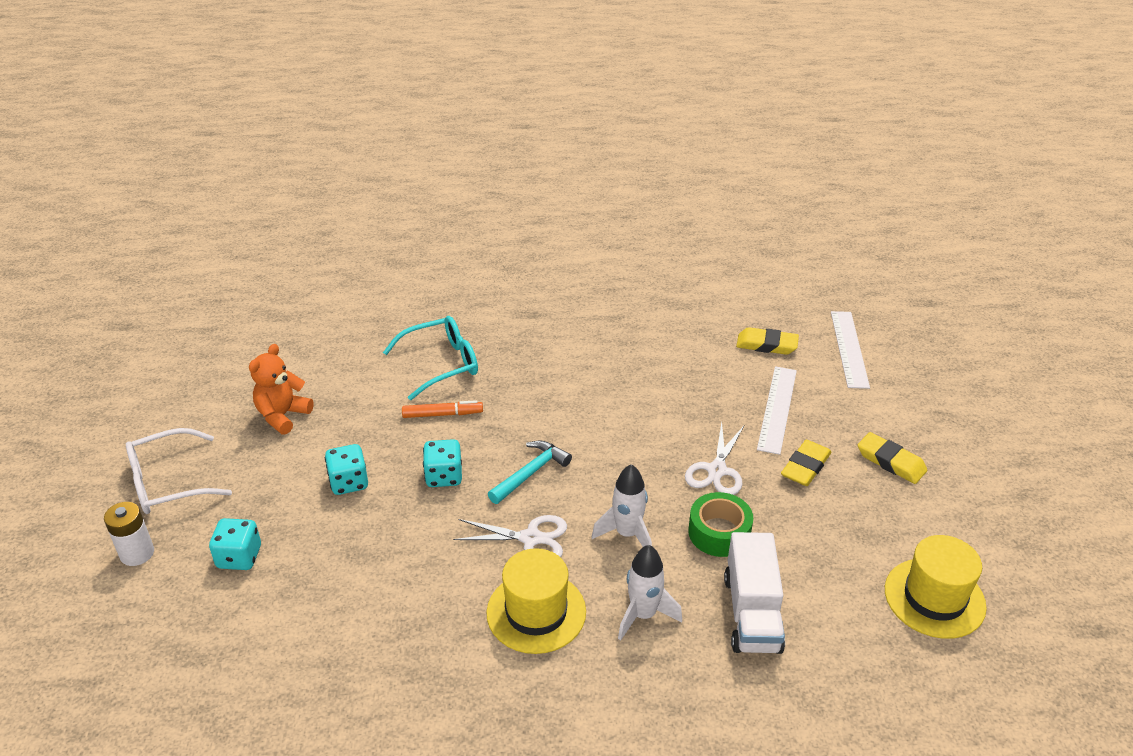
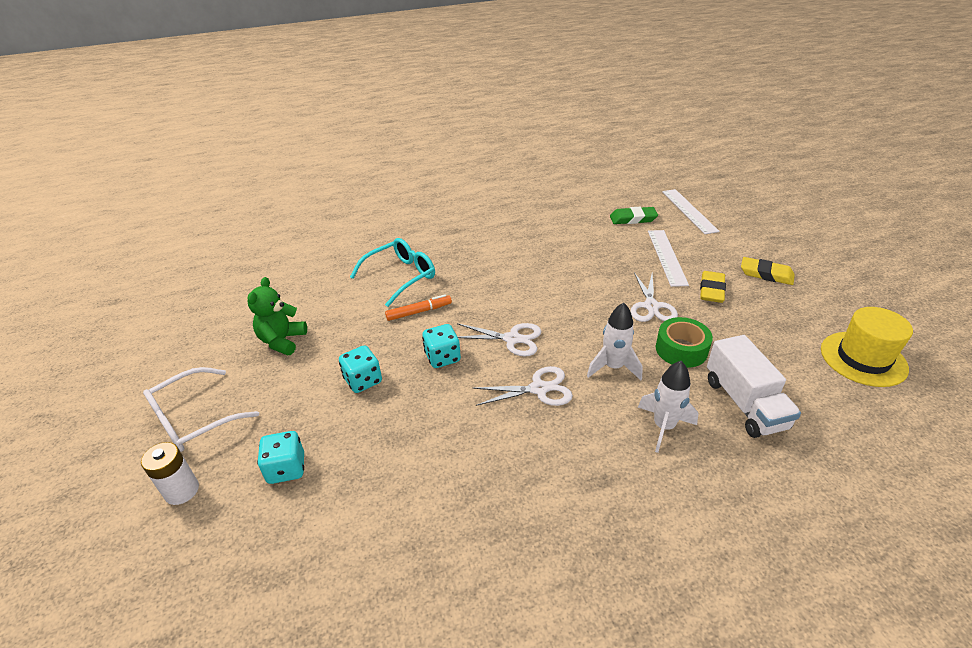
camera: 15 degrees left, 0 degrees up
(282, 416) = (282, 341): orange teddy bear -> green teddy bear
(531, 473) = (512, 339): turquoise hammer -> white scissors
(536, 612) = (576, 447): yellow hat -> none
(766, 345) = (633, 219): yellow eraser -> green eraser

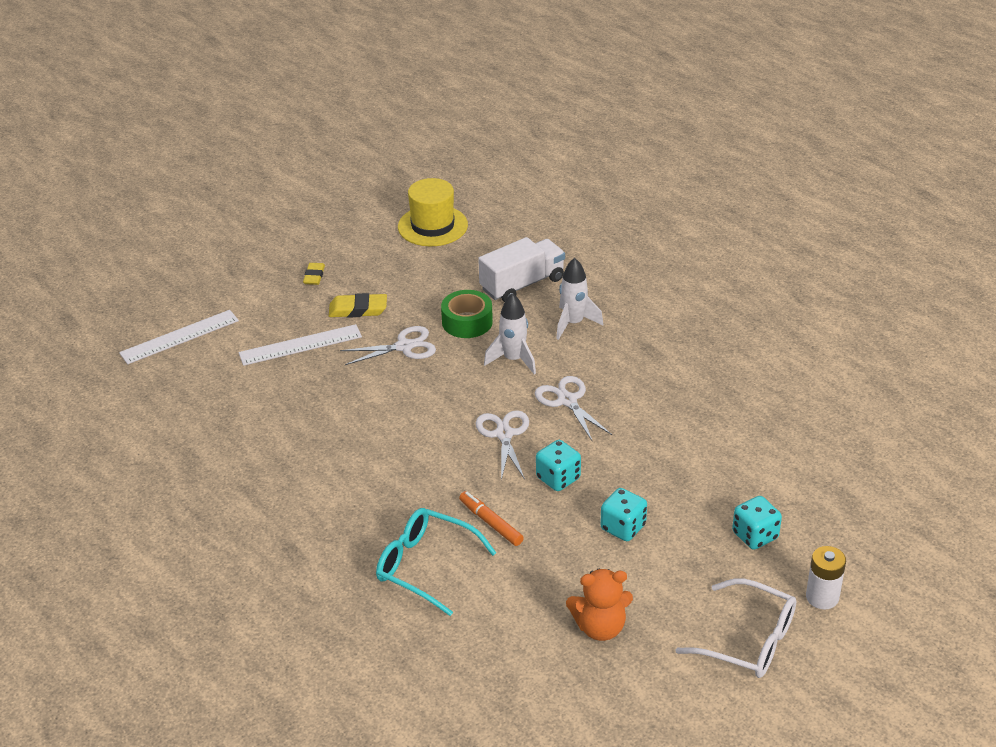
camera: 110 degrees left, 0 degrees up
(282, 341) = (600, 627): green teddy bear -> orange teddy bear
(633, 219) = (213, 381): green eraser -> none
(766, 274) = (314, 276): yellow eraser -> yellow eraser, size x0.67

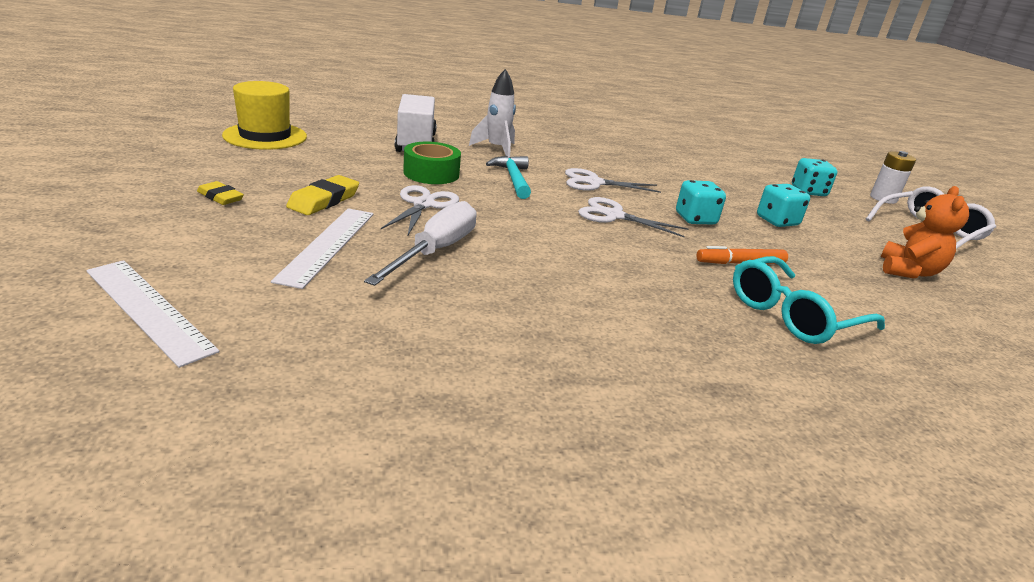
camera: 65 degrees left, 10 degrees down
(179, 337) = (149, 309): white ruler -> white ruler turned 45 degrees counterclockwise
(339, 384) = (435, 251): none -> white screwdriver
(513, 360) = (513, 178): white rocket -> turquoise hammer

